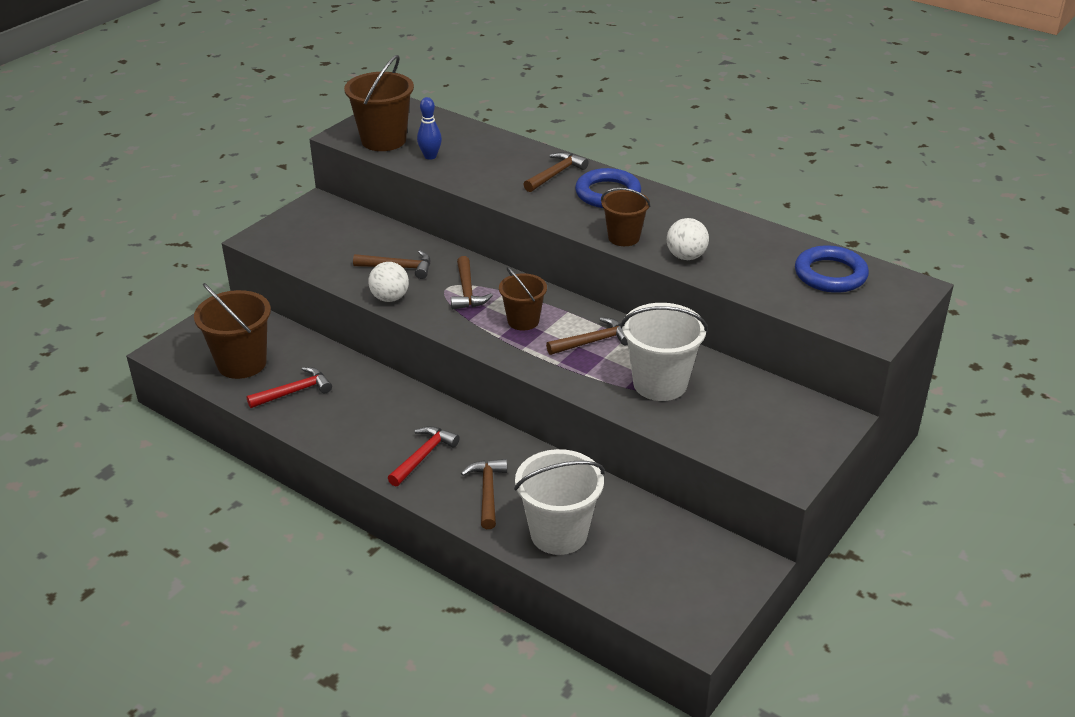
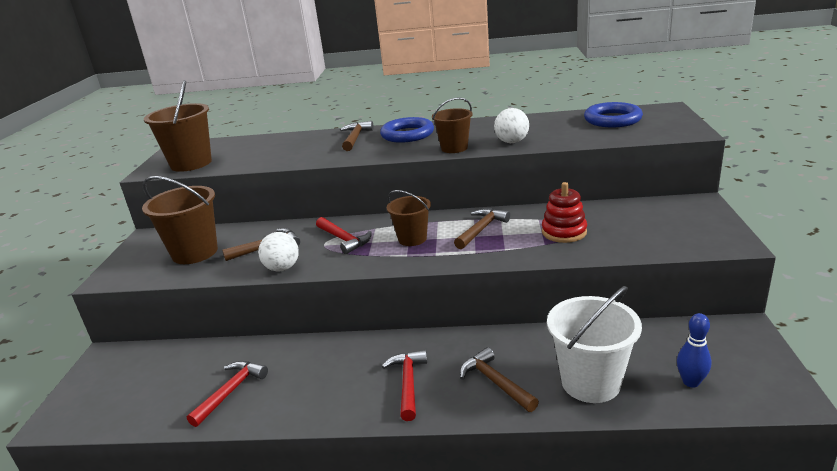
camera: 30 degrees left, 10 degrees down
(242, 363) = (153, 393): brown bucket -> brown bucket (195, 252)
(430, 156) = (243, 159): blue bowling pin -> blue bowling pin (691, 382)
(467, 291) = (344, 239): brown hammer -> red hammer
(660, 383) = (564, 232): white bucket -> red stacking toy

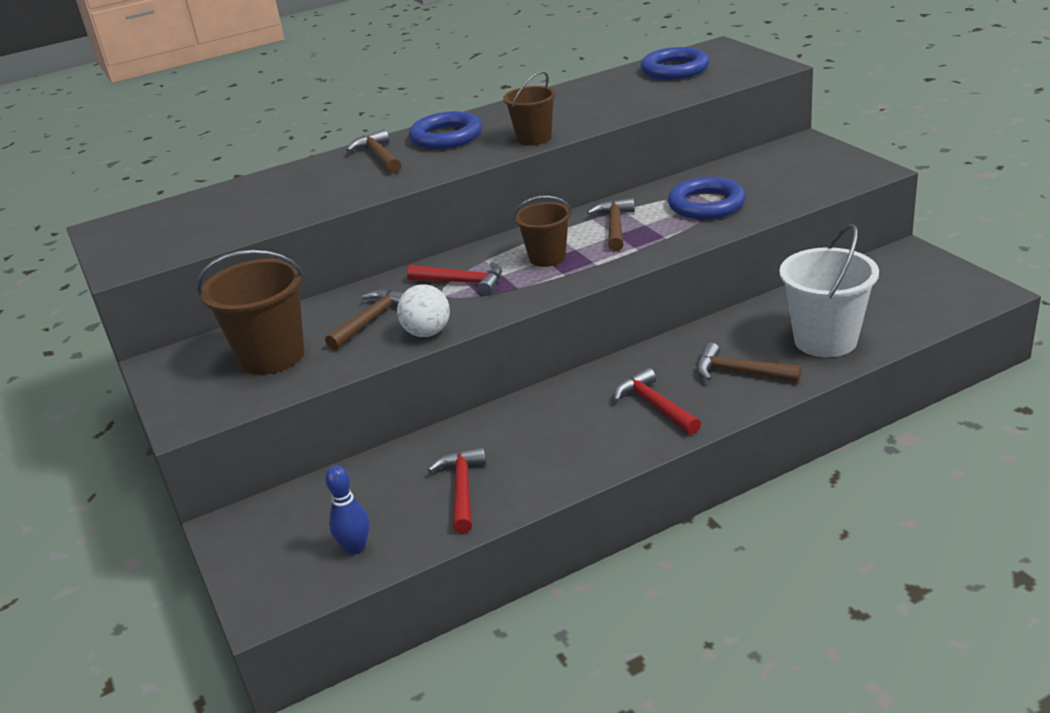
camera: 30 degrees left, 5 degrees up
(191, 163) = (173, 242): brown bucket -> none
(512, 142) = (594, 117): white ball -> none
(564, 232) = (706, 204): red stacking toy -> blue ring
(691, 382) = (906, 309): blue bowling pin -> blue bowling pin (355, 548)

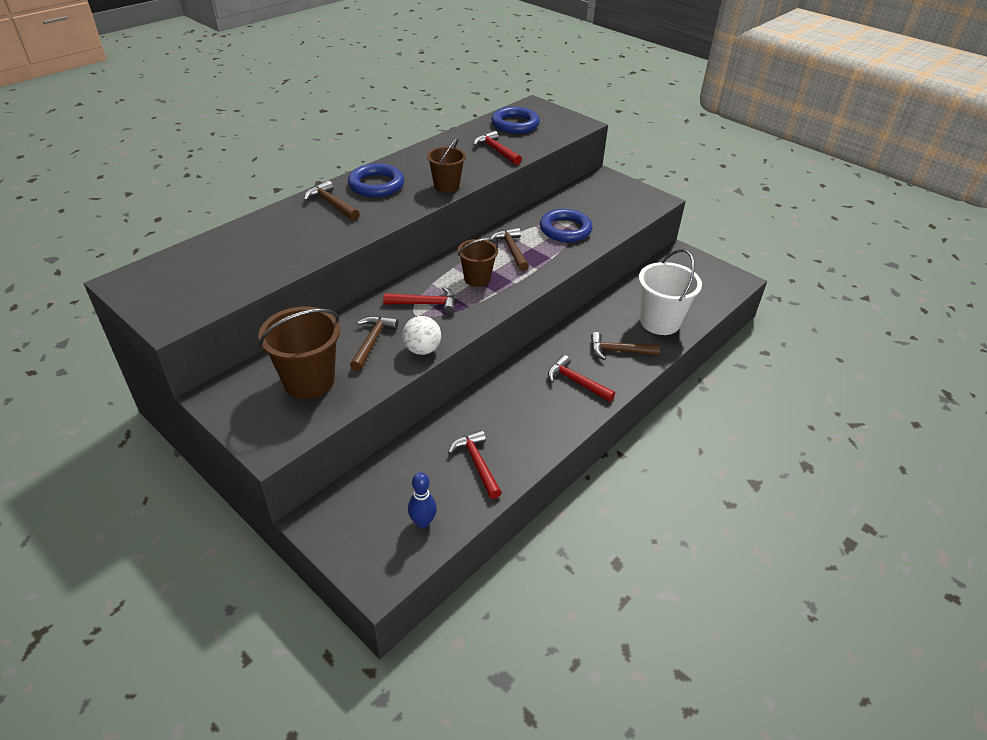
camera: 25 degrees left, 10 degrees up
(628, 99) = (496, 151): none -> red hammer

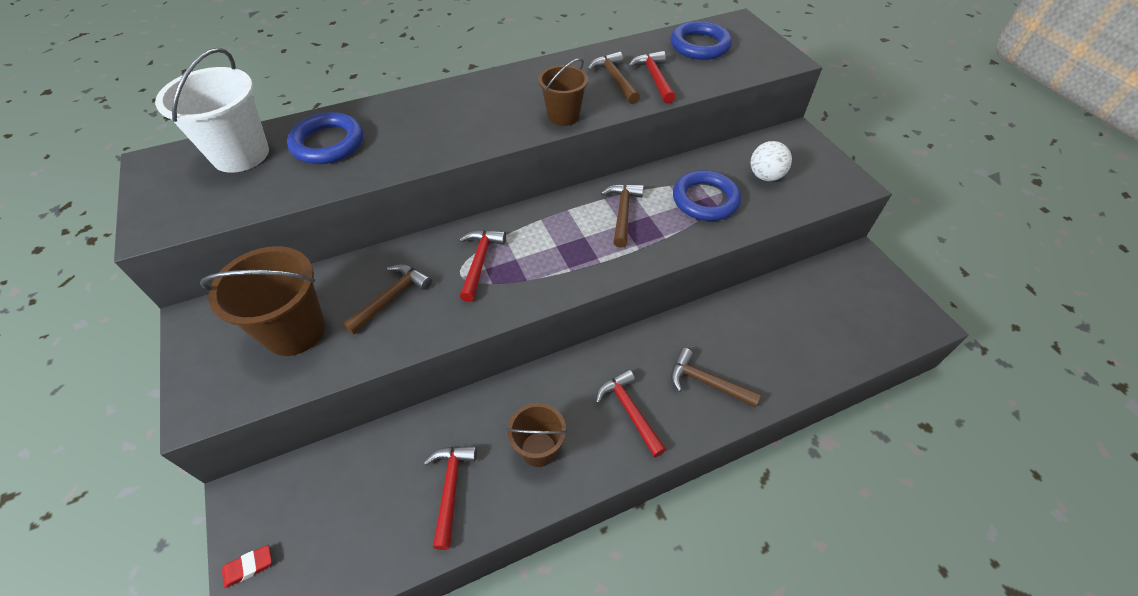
camera: 25 degrees right, 10 degrees up
(331, 204) = (421, 112): brown hammer -> brown hammer (615, 79)
(353, 557) = (249, 567): none -> red eraser
(376, 185) = (486, 97): blue ring -> blue ring (328, 143)
(422, 349) = (437, 327): white ball -> white ball (765, 176)
(423, 522) = (346, 549): blue bowling pin -> none
(425, 304) = (479, 262): red hammer -> red hammer turned 105 degrees counterclockwise
(477, 279) = (558, 243): brown bucket -> brown bucket (538, 449)
(660, 322) = (783, 355): white bucket -> white bucket (241, 154)

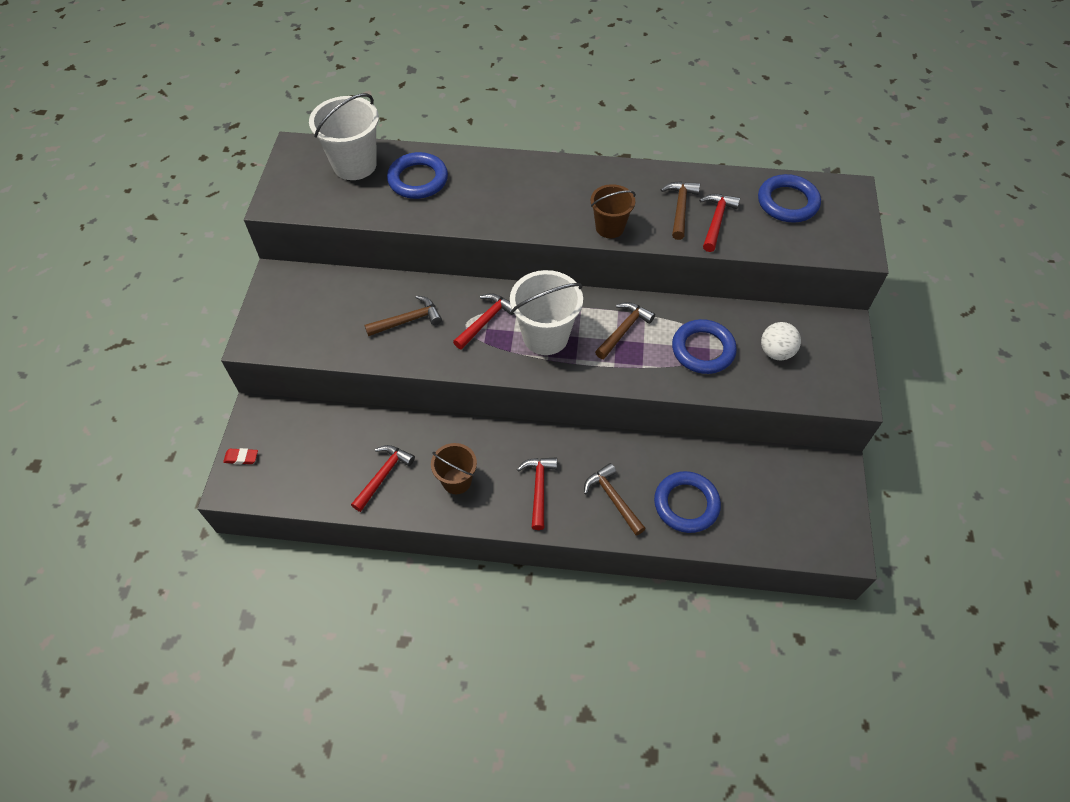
camera: 30 degrees right, 5 degrees up
(295, 331) = (333, 315): brown bucket -> none
(552, 250) = (545, 336): none -> white bucket
(773, 352) = (686, 504): none -> blue ring

